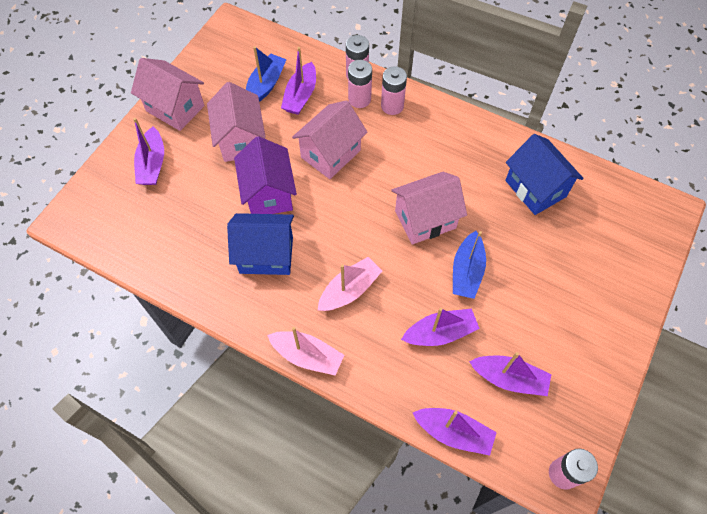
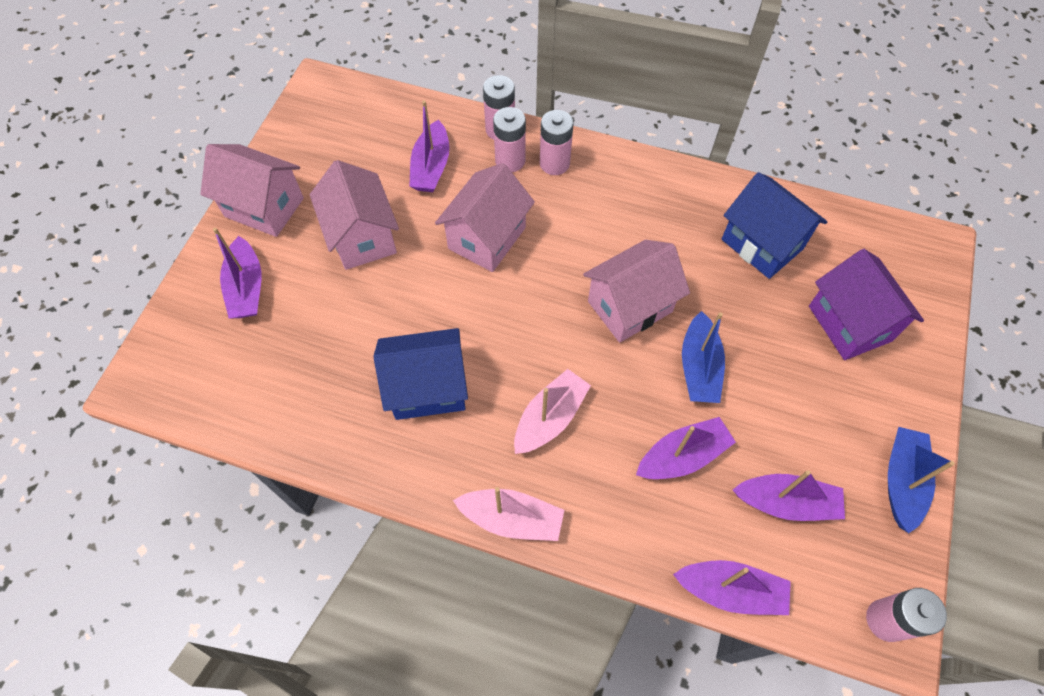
camera: 10 degrees left, 0 degrees up
(266, 85) = (382, 159): blue boat -> blue boat (902, 481)
(268, 193) = (414, 304): purple house -> purple house (849, 323)

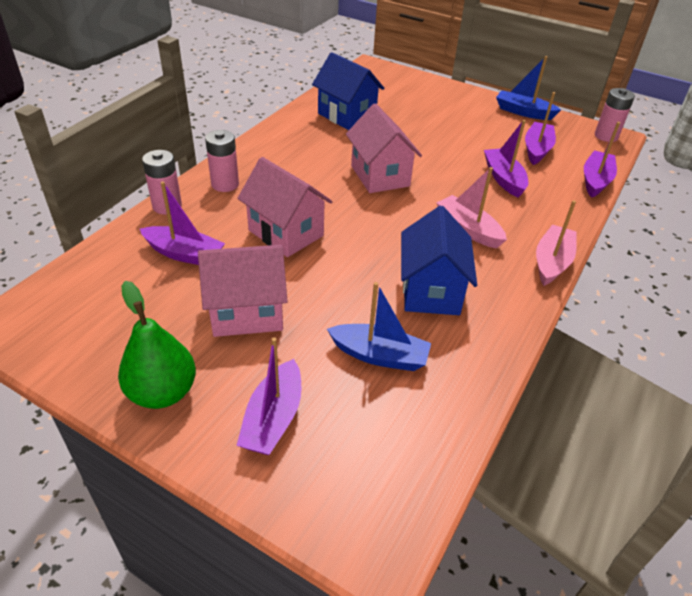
camera: 80 degrees left, 20 degrees down
(247, 287) = (273, 418): purple boat -> purple boat turned 105 degrees clockwise
(264, 207) = (162, 392): pink house -> green pear
(510, 160) = (207, 206): pink battery -> none
(699, 367) = (437, 159): blue boat -> blue boat (379, 355)
(762, 244) = (346, 116): blue house -> blue house turned 75 degrees clockwise
(849, 323) = (417, 102): purple house -> none

